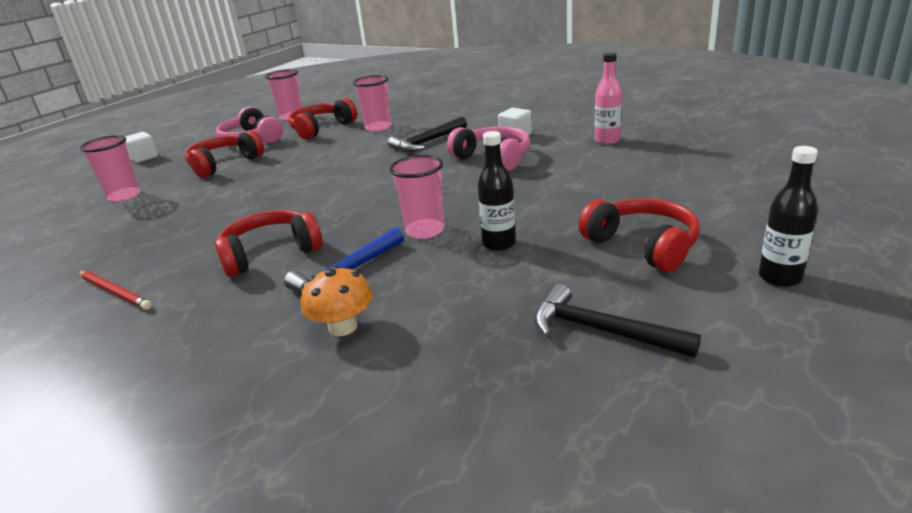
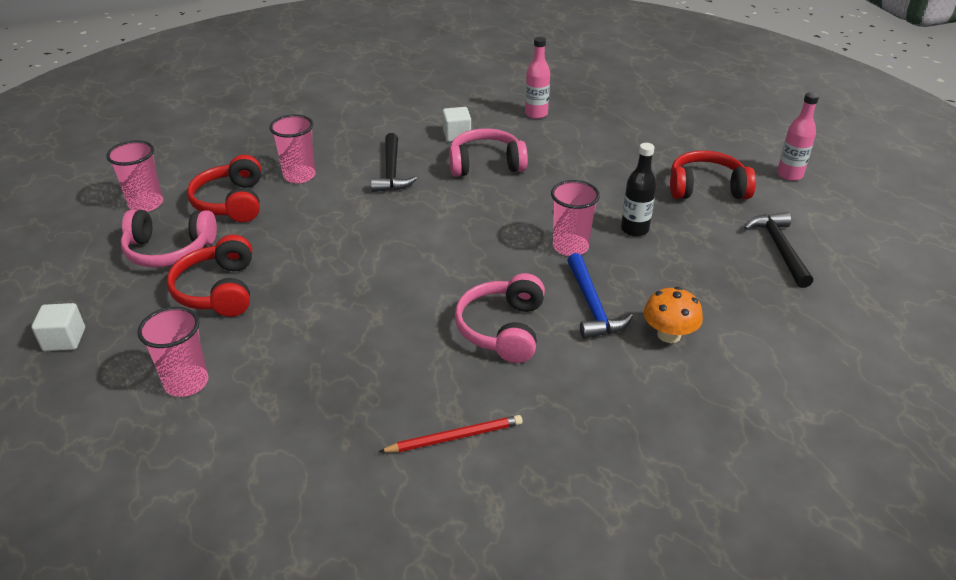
camera: 55 degrees left, 10 degrees up
(270, 253) = (502, 329): red headphones -> pink headphones
(601, 330) = (779, 248): black hammer -> black hammer turned 105 degrees clockwise
(779, 277) = (789, 175): black bottle -> pink bottle

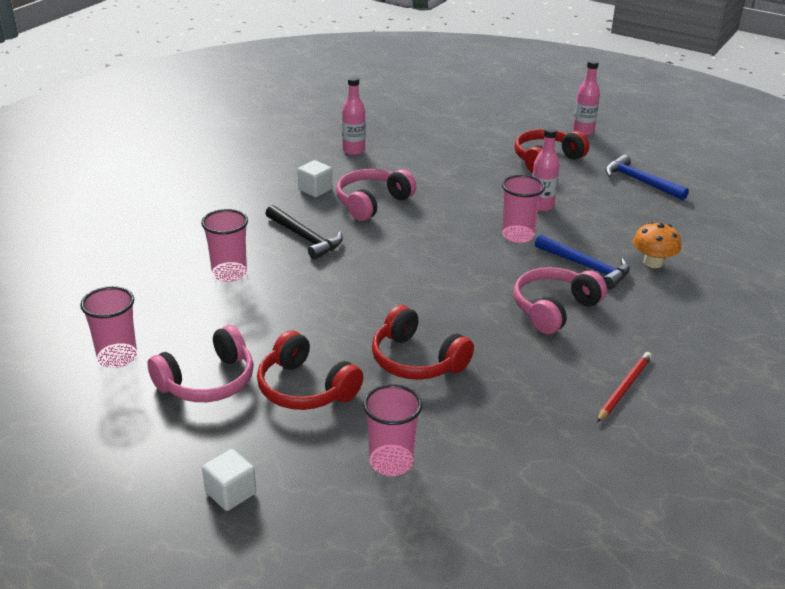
camera: 40 degrees left, 5 degrees down
(231, 202) = (201, 320): red headphones -> red headphones (416, 360)
(502, 329) = (554, 309): pink headphones -> pink headphones turned 75 degrees clockwise
(634, 229) = (541, 206): black bottle -> pink bottle
(779, 248) = (640, 181): black hammer -> blue hammer

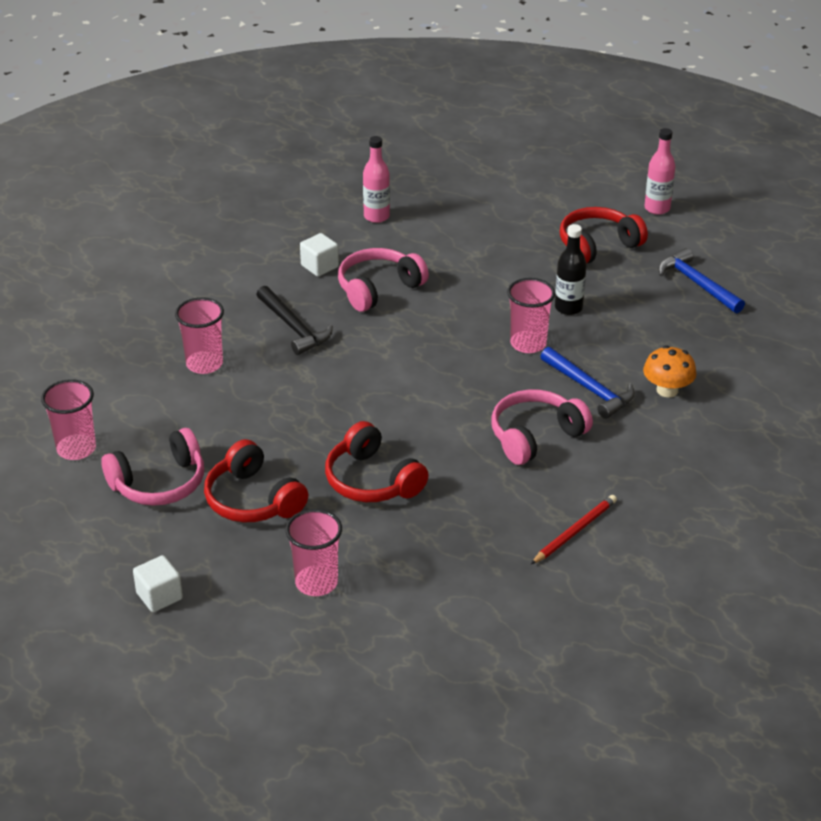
camera: 10 degrees right, 5 degrees up
(541, 206) = (568, 308): pink bottle -> black bottle

